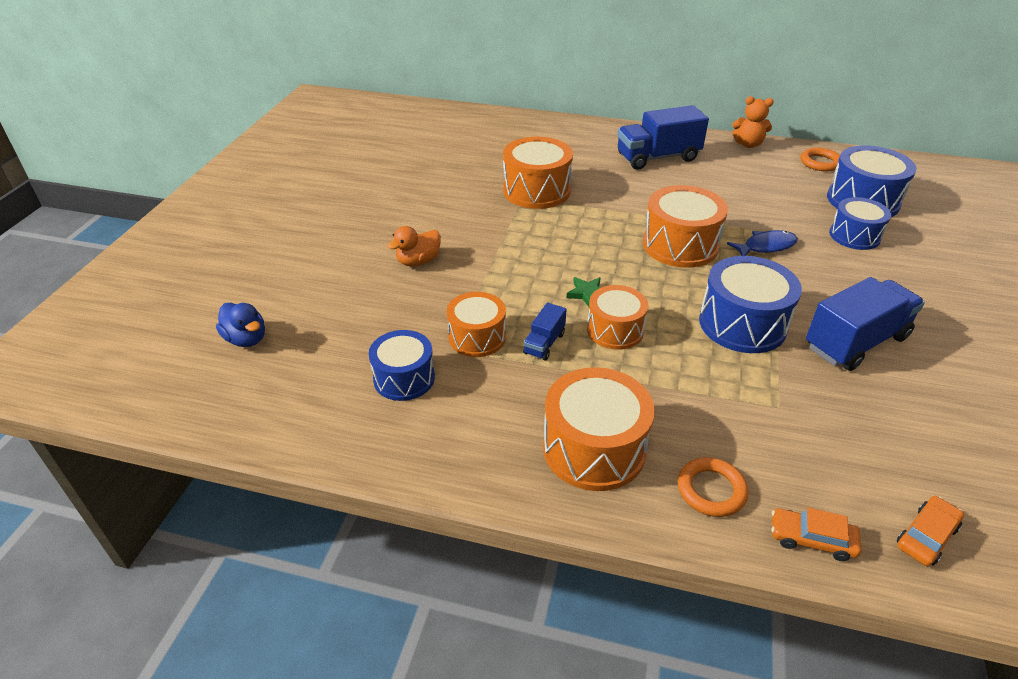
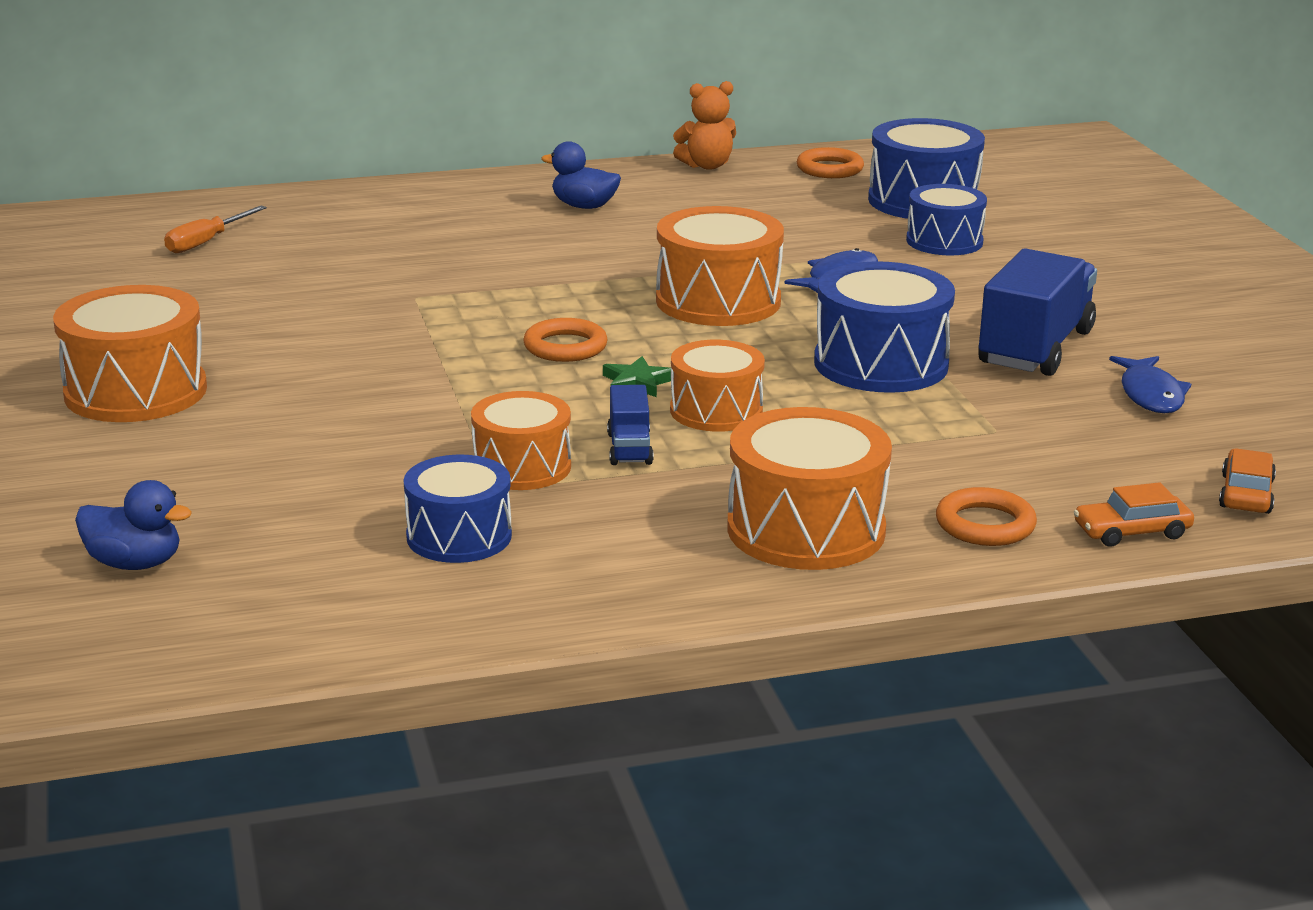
camera: 30 degrees left, 15 degrees down
(418, 261) = (326, 407): orange duck -> none
(456, 137) = (206, 242): none -> orange screwdriver
(536, 191) = (429, 283): orange drum -> orange drum (136, 391)
(570, 255) = (565, 347): none -> orange ring
(658, 157) = (584, 206): blue truck -> blue duck
(912, 411) = (1150, 394): none -> blue fish

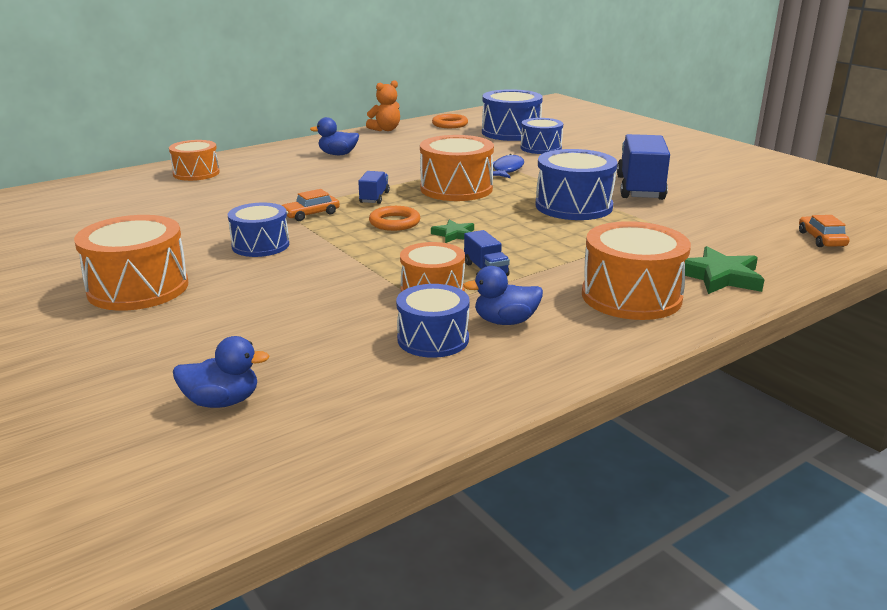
camera: 20 degrees left, 0 degrees up
(206, 242) = (123, 198): orange screwdriver -> none
(341, 353) = (260, 245): none -> blue drum
(572, 298) = (374, 198): none -> blue truck
(581, 531) = (505, 321): none -> blue duck
(716, 411) = (513, 242): orange drum -> orange drum (196, 173)
(985, 525) = (720, 276): orange ring -> green star
(1131, 531) = (794, 267): orange car -> orange car (310, 214)
(1150, 394) = (719, 201): blue fish -> none

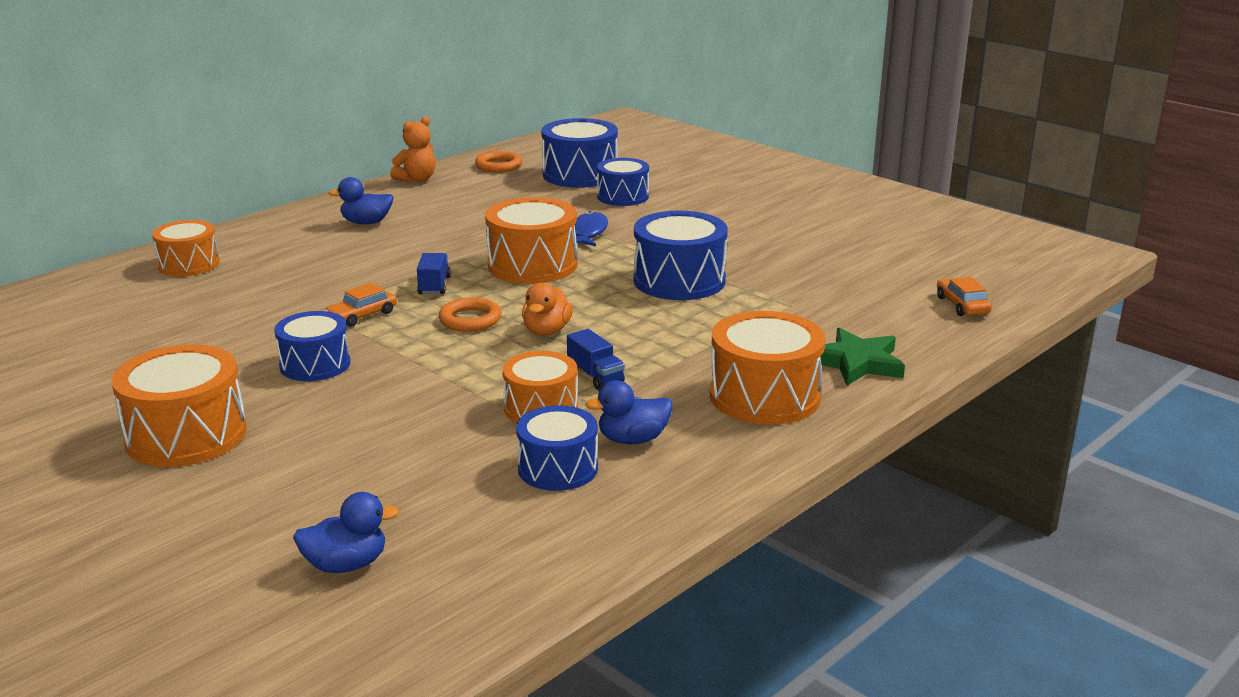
camera: 10 degrees left, 0 degrees up
(454, 234) = (546, 331): green star -> orange duck
(640, 188) = (752, 249): blue truck -> none

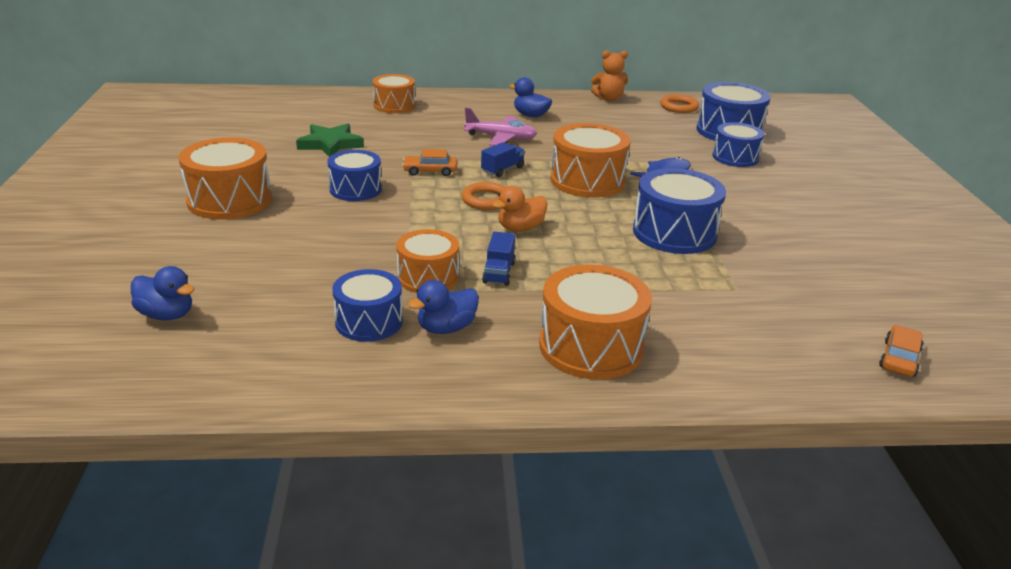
camera: 40 degrees right, 5 degrees up
(376, 256) = (501, 138): none -> pink plane
(632, 439) = (446, 328): blue duck -> blue duck turned 60 degrees counterclockwise
(857, 363) = (712, 359): green star -> green star (330, 144)

